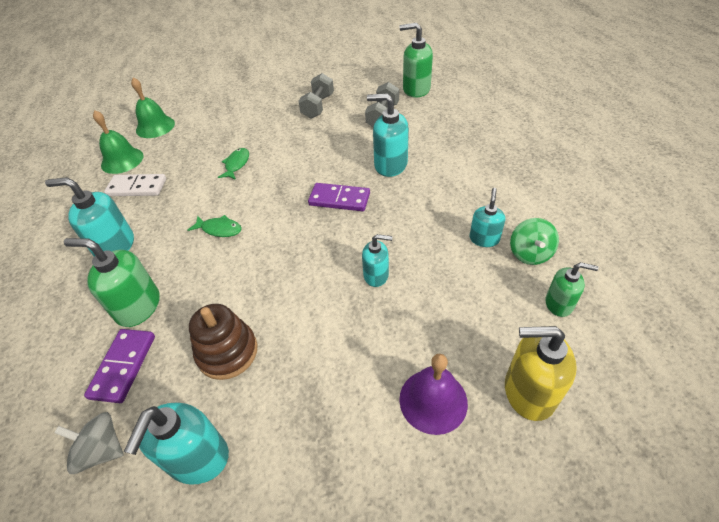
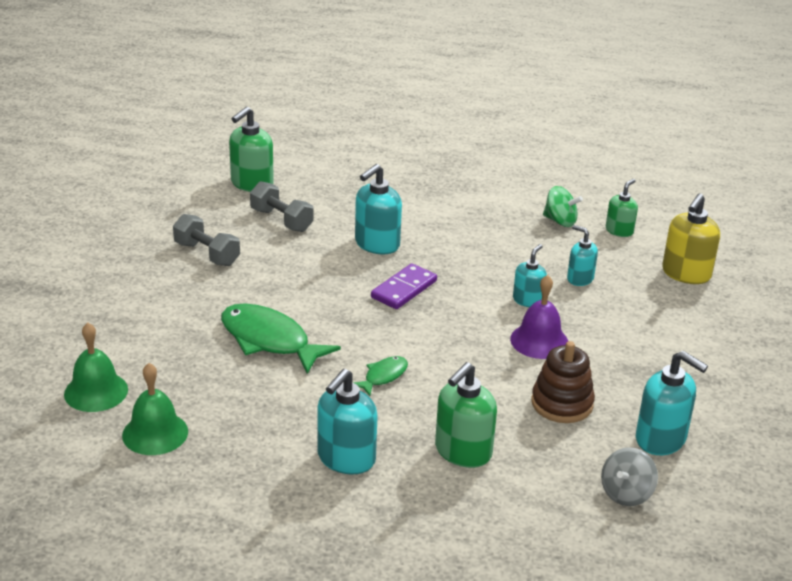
camera: 70 degrees left, 15 degrees down
(123, 366) = (538, 471): purple domino -> none
(137, 187) = (238, 427): white domino -> none
(236, 164) = (269, 340): green fish -> green fish, size x1.98
(433, 400) = (671, 314): purple bell -> purple bell (539, 341)
(484, 239) = (526, 234): turquoise soap dispenser -> turquoise soap dispenser (580, 279)

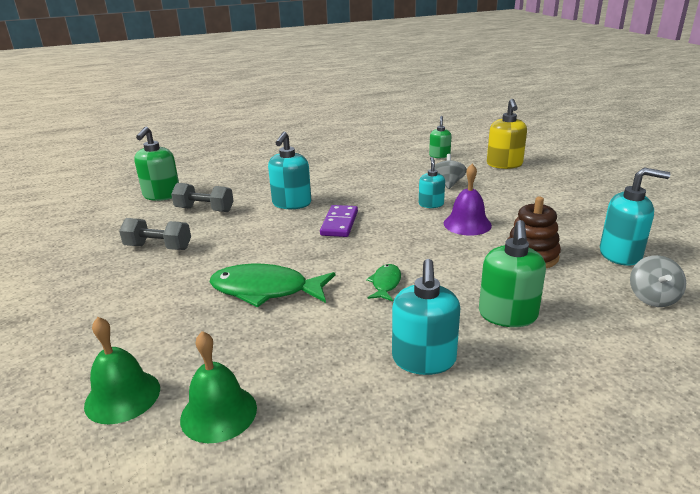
camera: 25 degrees left, 5 degrees down
(560, 221) = (399, 160): green spinning top -> none
(580, 279) = (448, 184): turquoise soap dispenser -> grey spinning top

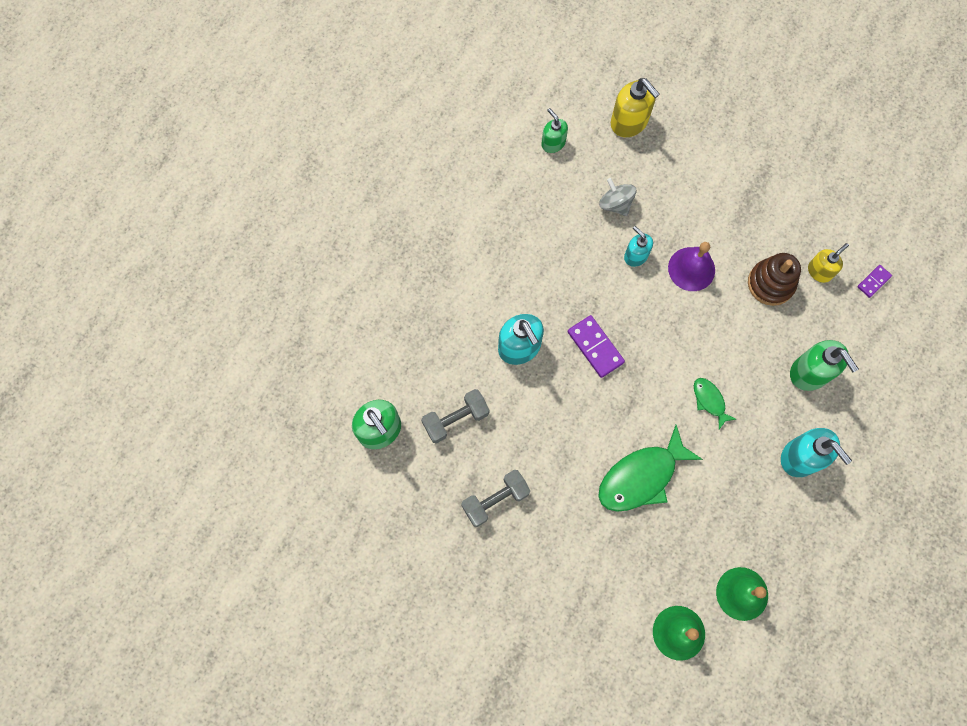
camera: 45 degrees left, 45 degrees up
(592, 269) = (819, 271): none -> yellow soap dispenser
(620, 254) = (823, 234): turquoise soap dispenser -> none
(652, 298) = (873, 281): grey spinning top -> purple domino

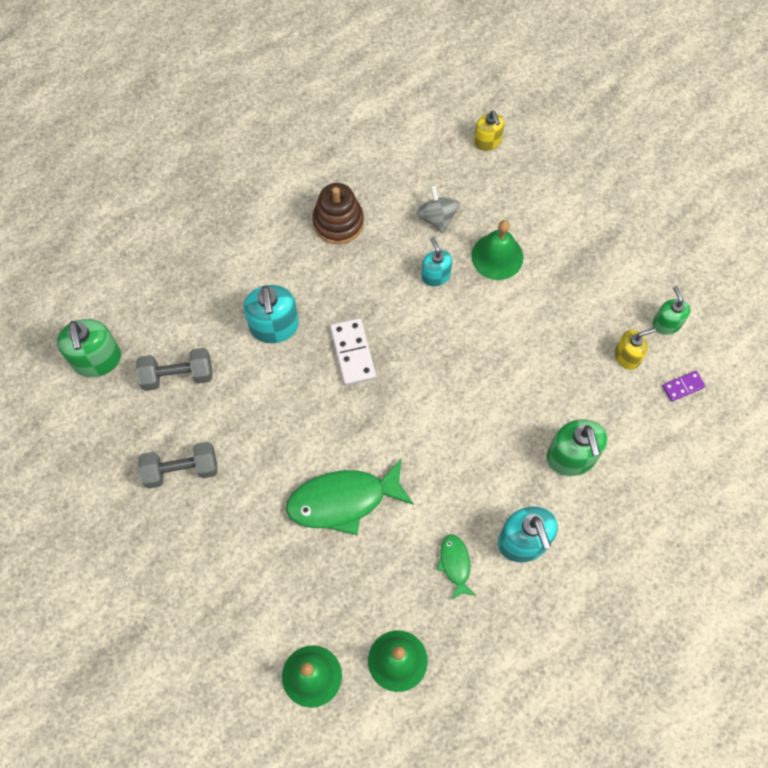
camera: 20 degrees right, 5 degrees down
(553, 143) = (399, 137): green soap dispenser -> green soap dispenser (666, 323)
(595, 347) = (353, 353): purple domino -> white domino
(629, 122) = (487, 141): yellow soap dispenser -> yellow soap dispenser, size x0.62
(679, 221) = (497, 256): none -> green bell
(691, 269) = (489, 308): purple bell -> none
(709, 401) = (450, 448): green fish -> green fish (455, 564)
(770, 283) = (568, 351): brown stacking toy -> brown stacking toy (338, 222)

